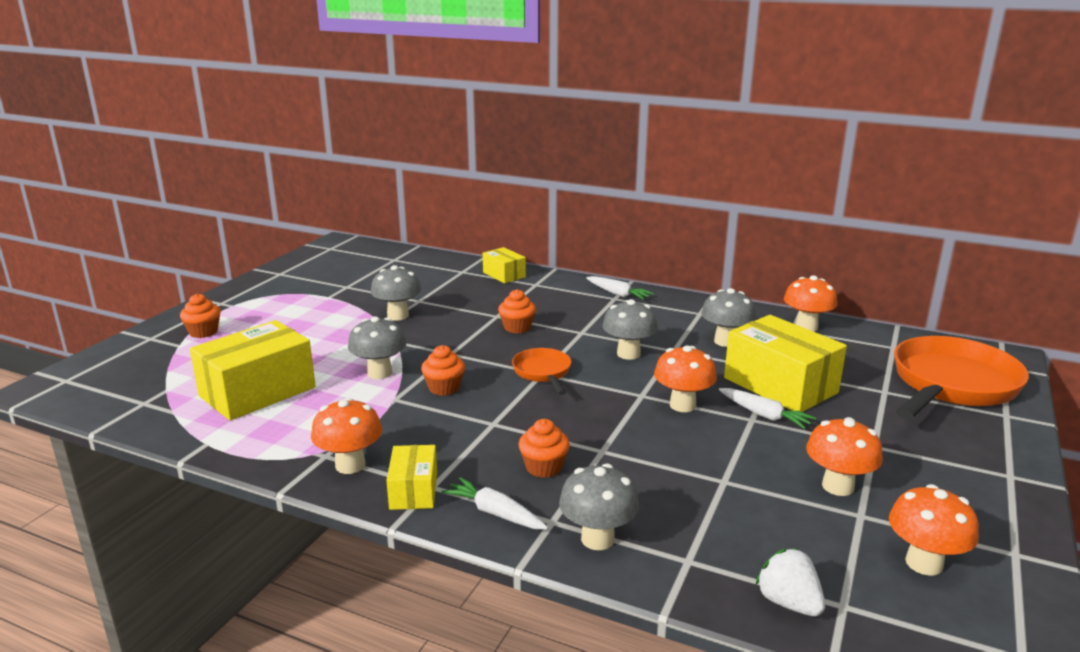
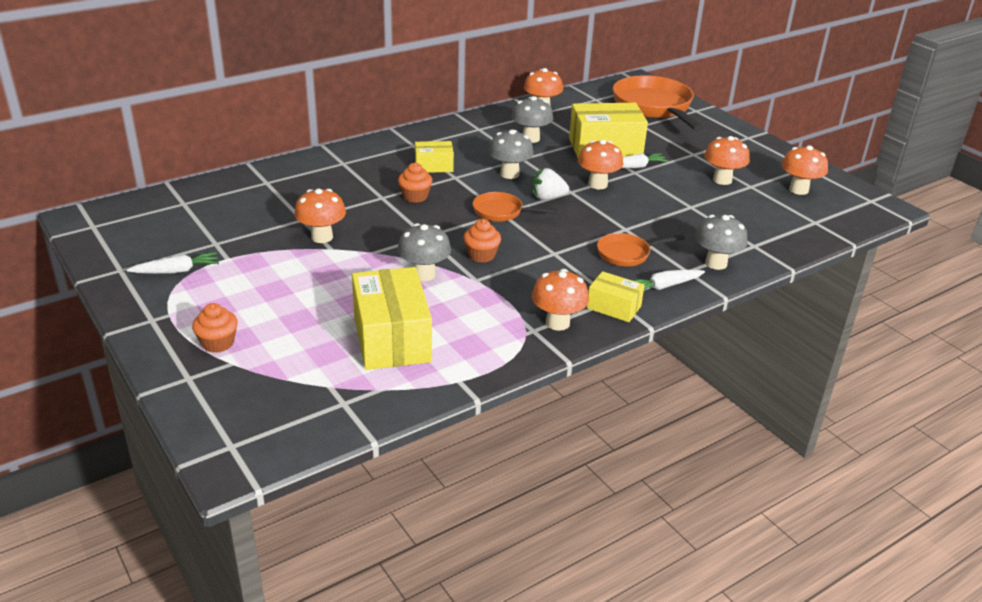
camera: 60 degrees left, 10 degrees up
(398, 316) = (322, 237): grey mushroom -> orange mushroom
(504, 275) = (303, 168): yellow box -> yellow box (434, 166)
(544, 467) = (627, 254): orange cupcake -> orange pan
(618, 294) = (408, 141): white carrot -> white carrot (176, 271)
(788, 603) = (805, 234): white strawberry -> white strawberry (547, 197)

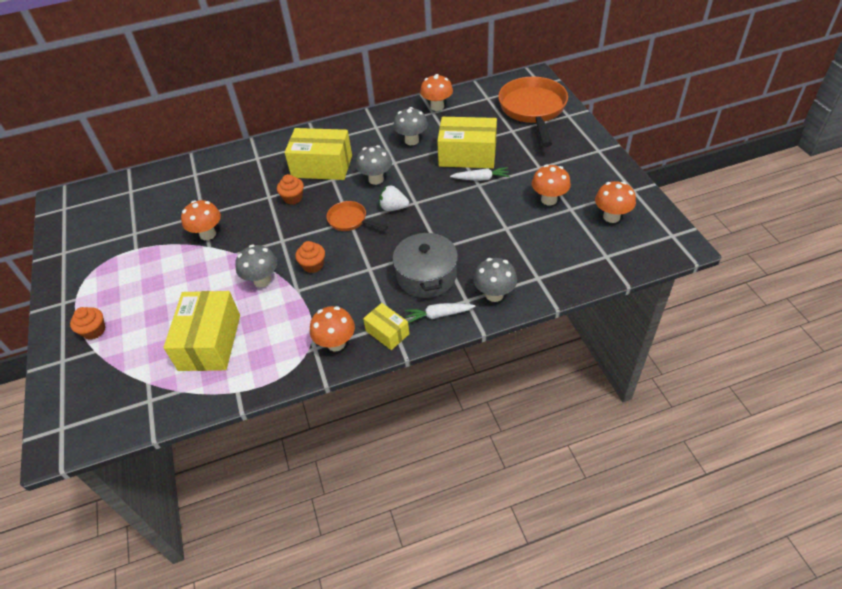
camera: 20 degrees right, 15 degrees up
(176, 271) = (98, 257): white carrot -> none
(434, 166) = (322, 166): yellow box -> yellow box, size x1.88
(597, 184) = (441, 196): orange mushroom -> none
(627, 254) = (426, 276): orange pan -> grey pot

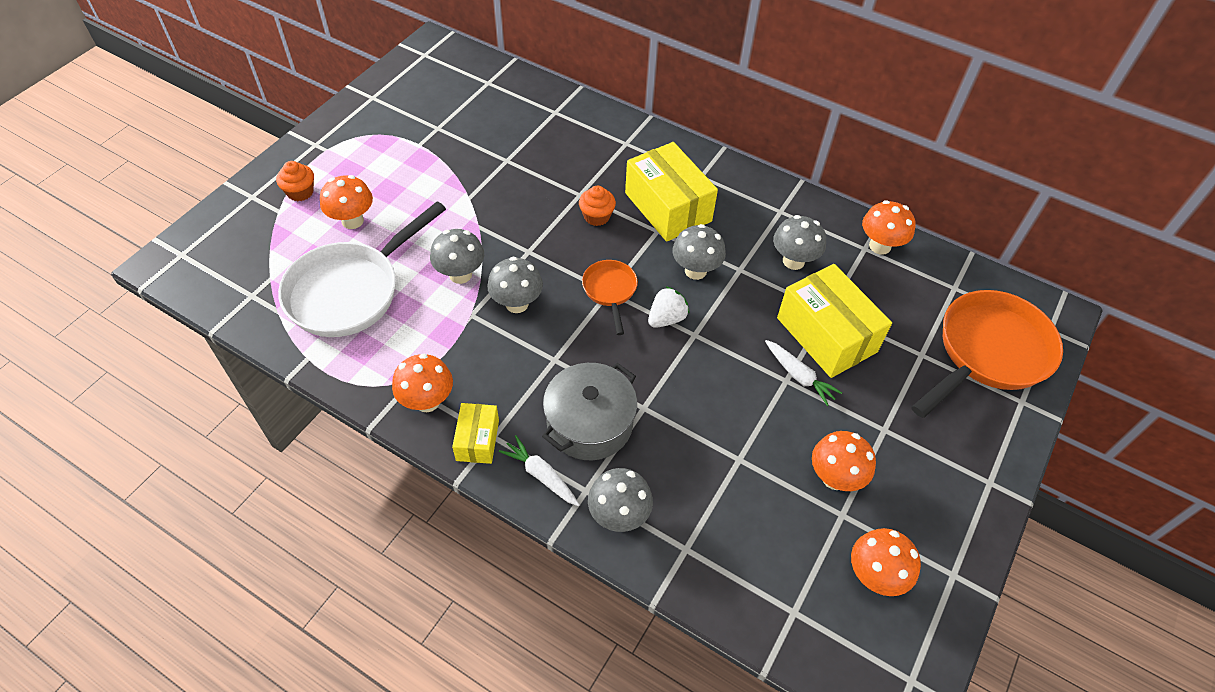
camera: 45 degrees right, 5 degrees up
(208, 234) = (484, 184): orange mushroom -> orange mushroom (352, 221)
(210, 342) = (350, 291): yellow box -> white pan
(313, 265) = (517, 304): orange cupcake -> grey mushroom
(393, 208) = (666, 318): white strawberry -> white strawberry turned 75 degrees clockwise

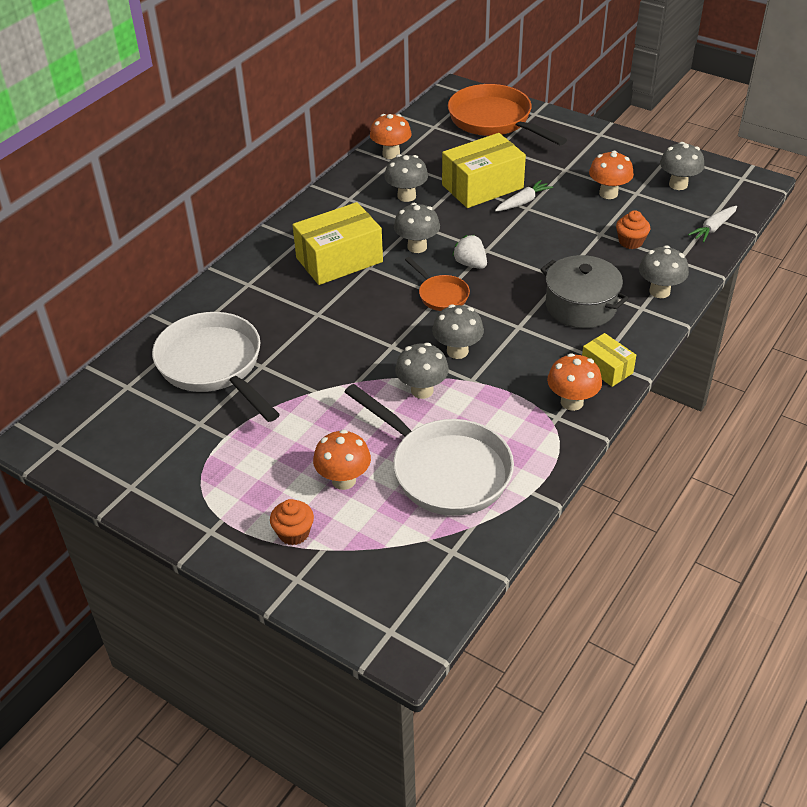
camera: 85 degrees left, 10 degrees down
(477, 440) = (606, 368): yellow box -> yellow box turned 45 degrees clockwise
(509, 130) = (214, 366): none -> white pan
(541, 475) = (633, 331): white carrot -> white carrot (713, 228)
(596, 216) = (348, 303): orange cupcake -> orange cupcake (630, 242)
(610, 291) = (441, 295): orange pan -> orange pan turned 120 degrees counterclockwise
(874, 576) = (678, 184): orange mushroom -> grey mushroom

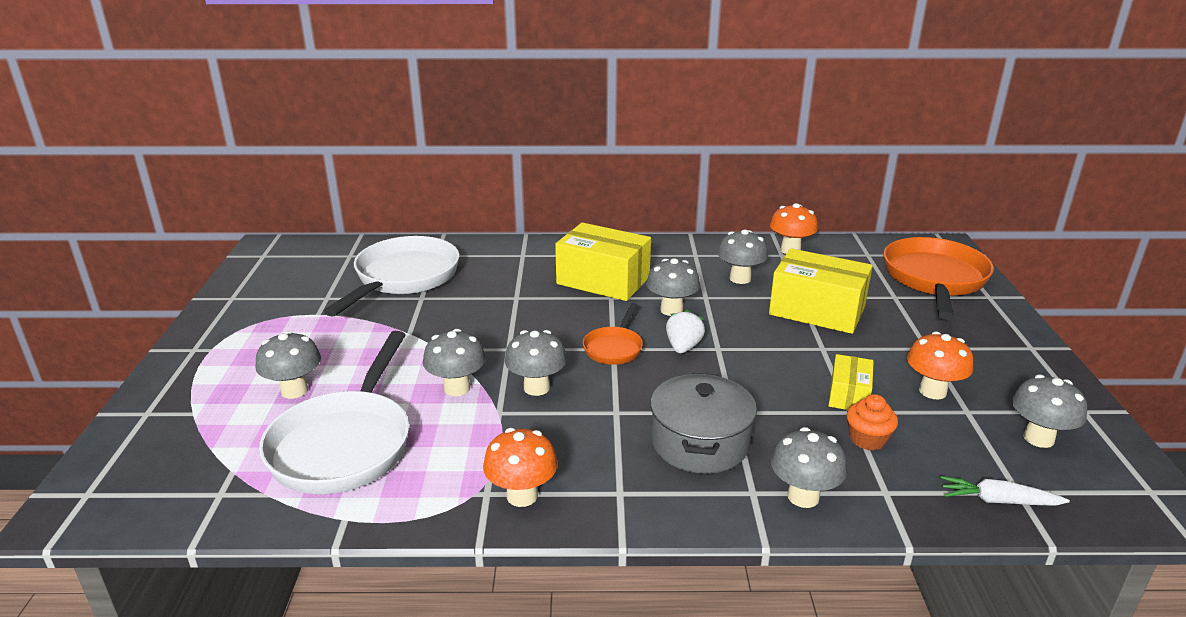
camera: 55 degrees right, 15 degrees down
(294, 533) = (208, 390): orange cupcake -> none
(344, 480) = (294, 390): orange mushroom -> grey mushroom
(523, 202) = (828, 342): white carrot -> none
(606, 368) = (607, 503): yellow box -> yellow box (848, 395)

